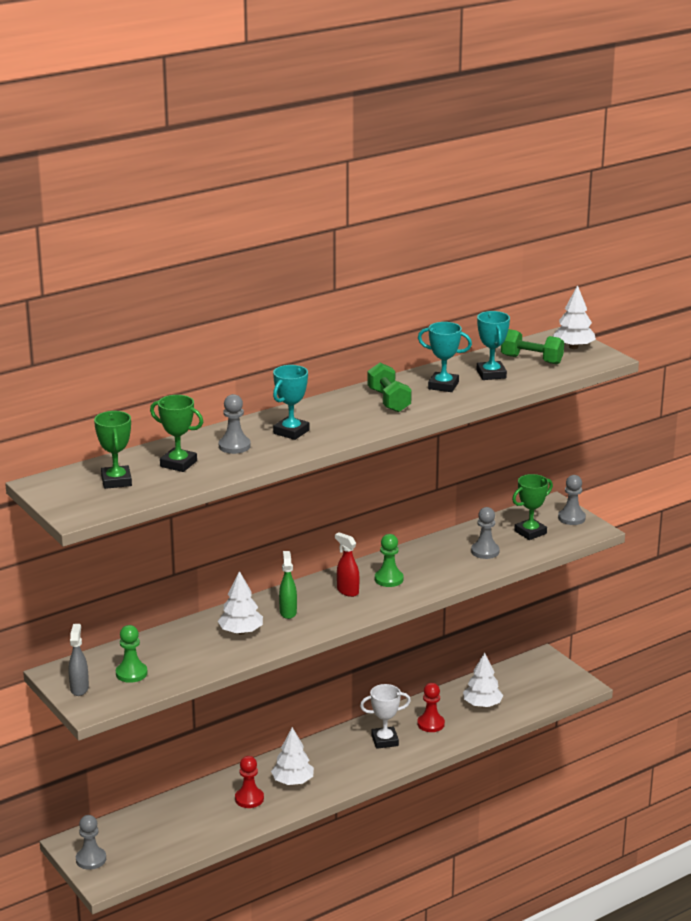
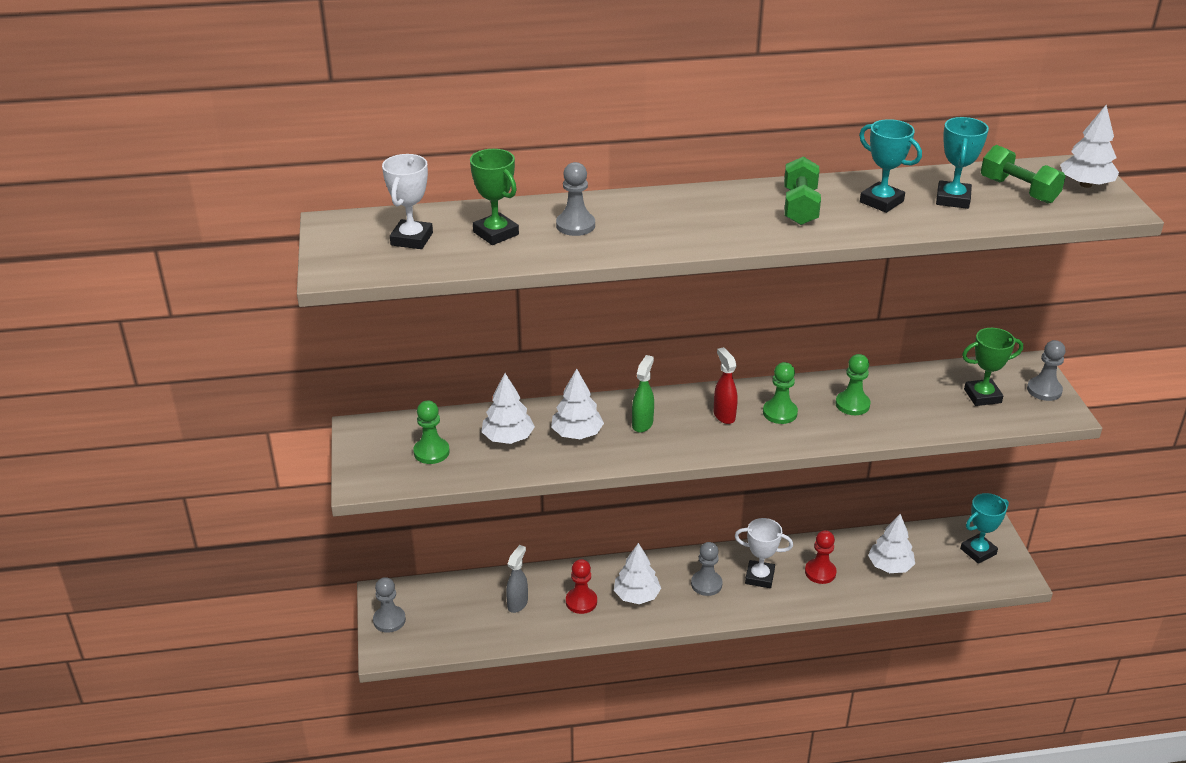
camera: 25 degrees right, 10 degrees up
(79, 688) = (368, 455): grey spray bottle -> grey spray bottle (517, 603)
(116, 481) = (412, 239): green trophy -> white trophy
(187, 648) = (508, 438): none -> white tree
(291, 432) = (654, 222): turquoise trophy -> turquoise trophy (978, 551)
(439, 560) = (852, 404): none -> green pawn
(485, 551) = (913, 407): grey pawn -> grey pawn (706, 584)

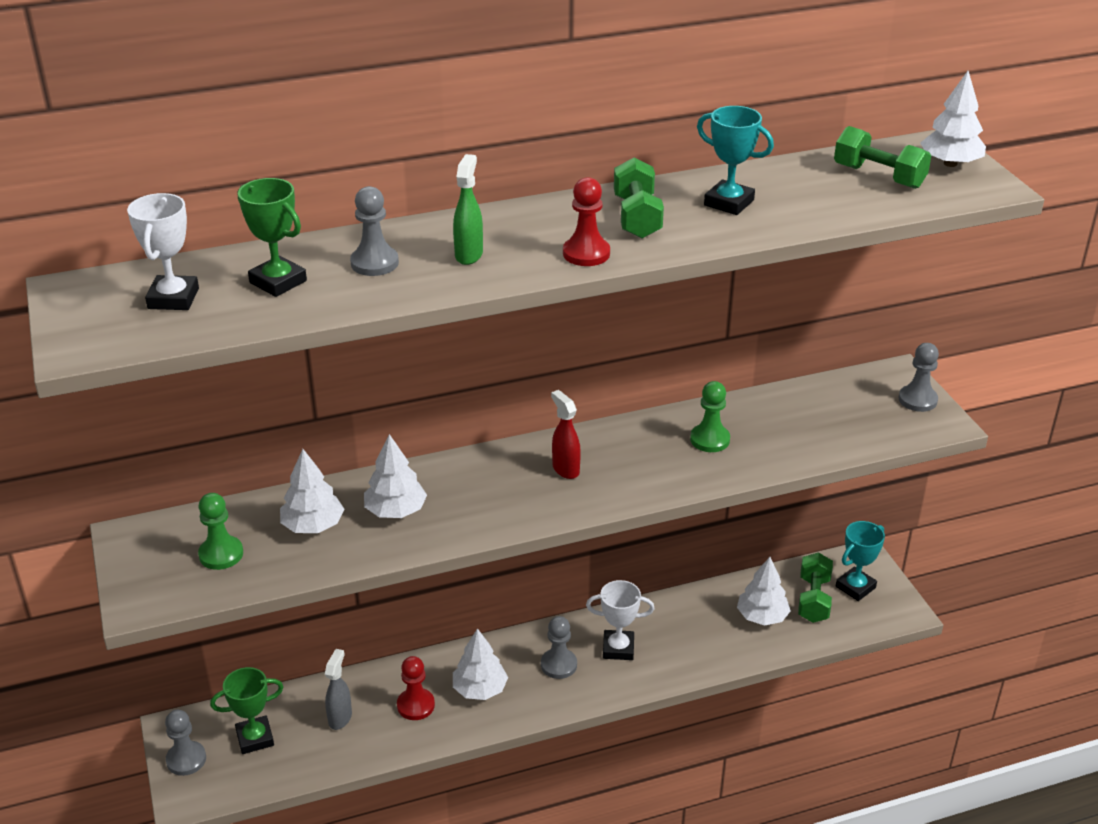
camera: 10 degrees left, 0 degrees up
(642, 424) = (472, 490): green spray bottle -> green spray bottle (469, 255)
(780, 413) = (629, 459): green pawn -> none
(820, 572) = (685, 634): red pawn -> red pawn (586, 253)
(938, 557) = (813, 599): none -> green dumbbell
(953, 199) = (808, 193): turquoise trophy -> none
(982, 396) = (852, 414): green trophy -> green trophy (255, 738)

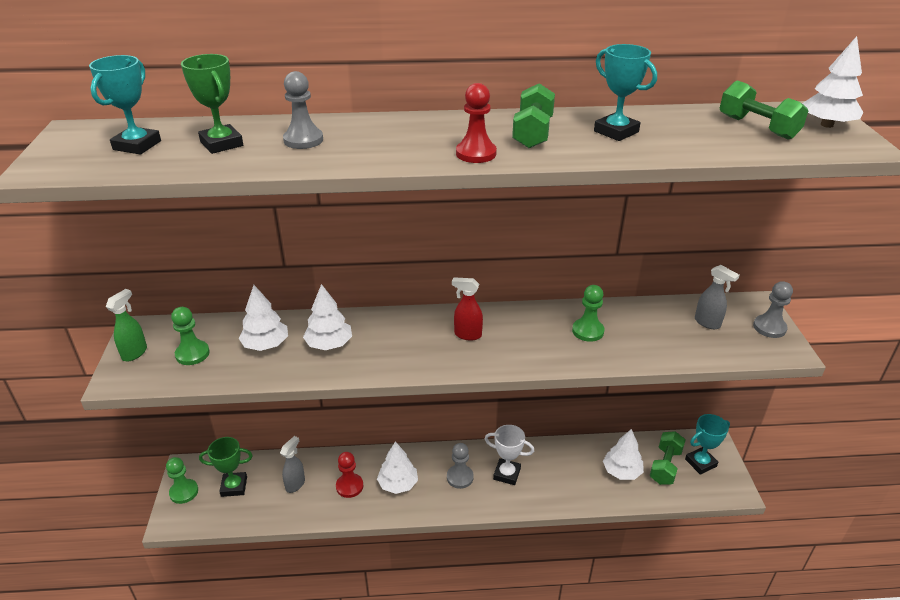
camera: 15 degrees right, 0 degrees up
(173, 298) = (137, 145): white trophy -> turquoise trophy
(186, 759) = (184, 492): grey pawn -> green pawn
(469, 255) = (380, 143): green spray bottle -> green spray bottle (135, 353)
(565, 469) = (467, 335): red spray bottle -> red spray bottle turned 60 degrees counterclockwise
(846, 406) = (707, 323): none -> grey spray bottle

